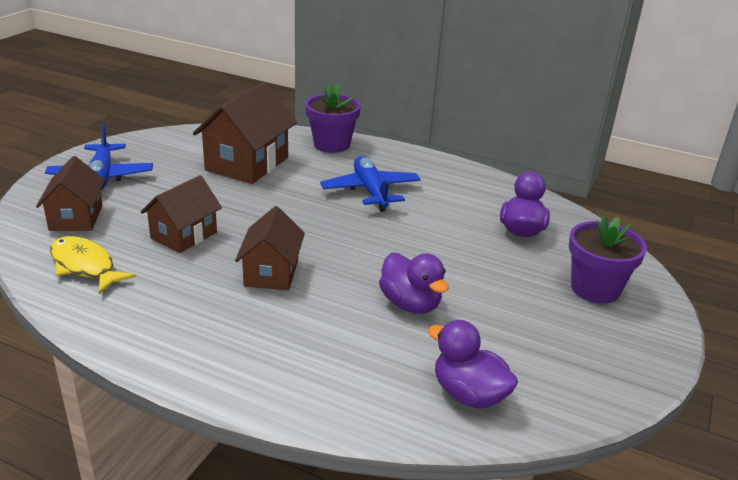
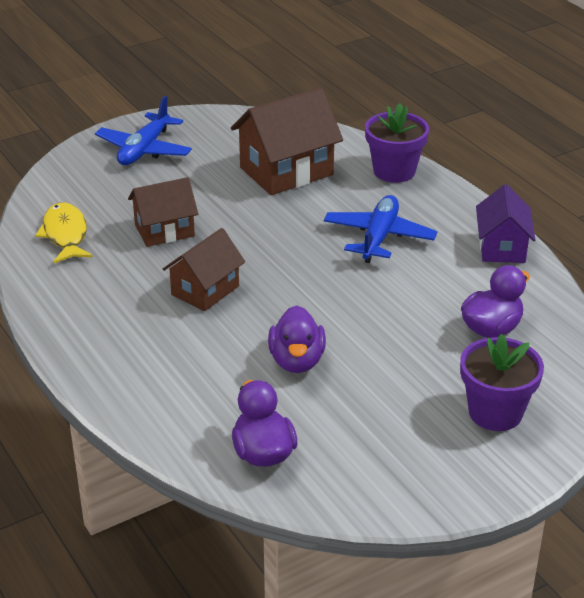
camera: 35 degrees right, 5 degrees up
(76, 218) = (92, 186): brown house -> none
(464, 175) = (502, 247): none -> purple house

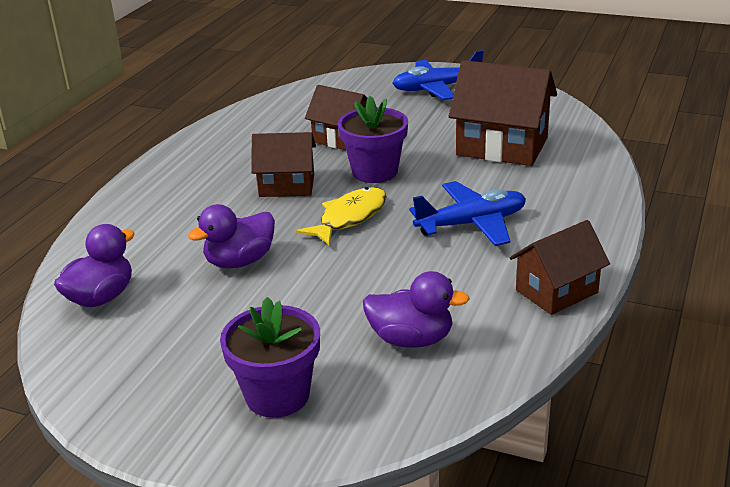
camera: 55 degrees right, 5 degrees down
(65, 235) = (286, 111): yellow fish -> yellow fish (349, 218)
(394, 171) = (588, 189): purple flower pot -> purple flower pot (375, 172)
(502, 247) = (556, 291): purple house -> brown house

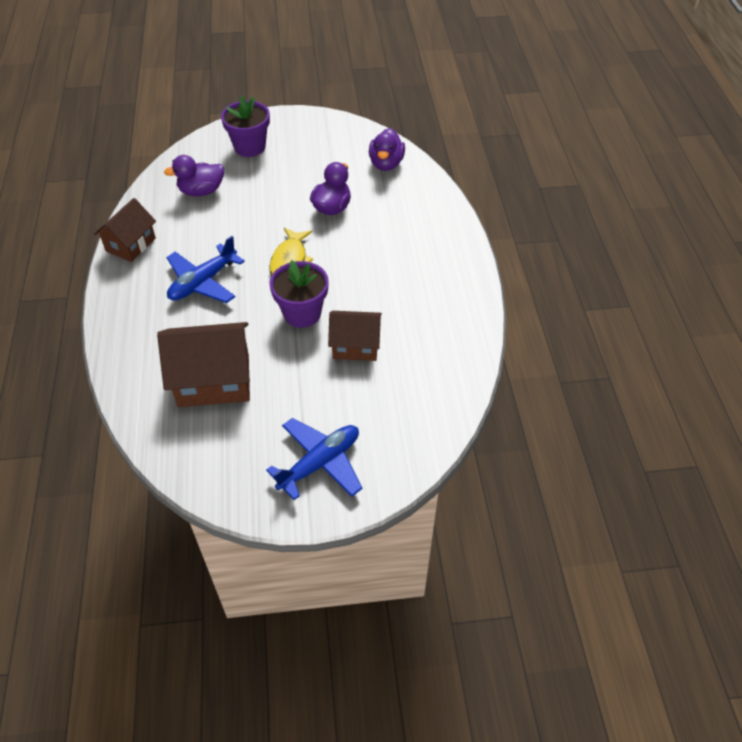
camera: 150 degrees right, 20 degrees up
(287, 186) = (356, 277): brown house -> none

